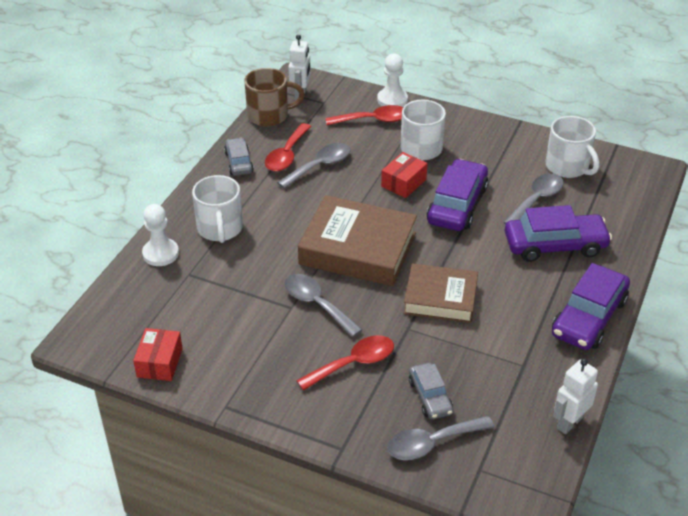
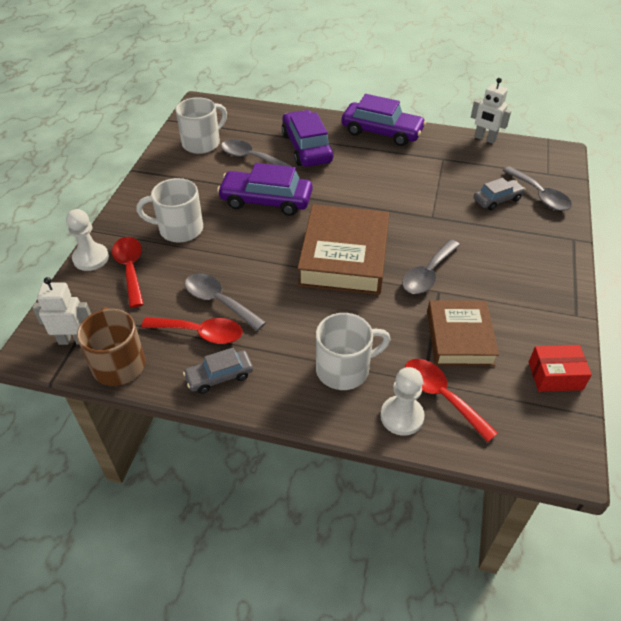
camera: 100 degrees left, 5 degrees up
(353, 363) = (486, 243): red spoon -> red spoon (441, 396)
(403, 183) = (239, 236): red box -> none
(440, 298) = (390, 202): brown book -> brown book (459, 338)

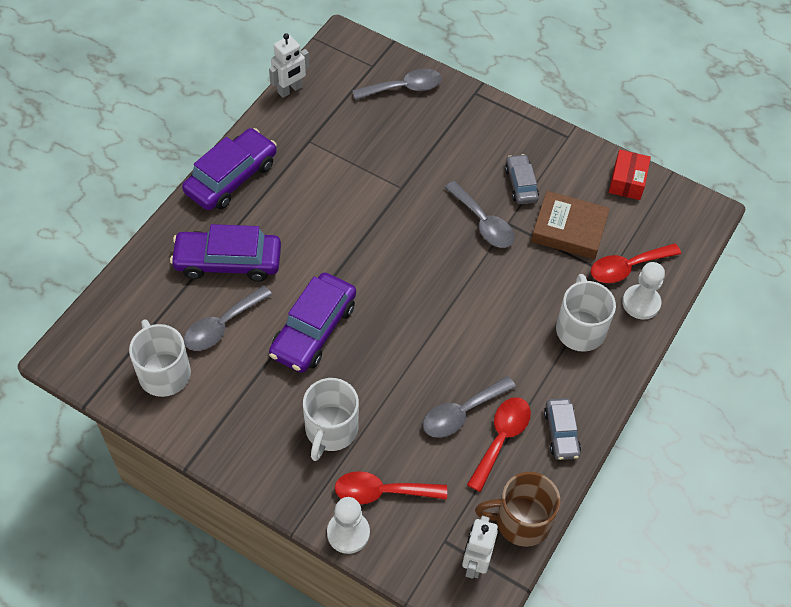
camera: 75 degrees left, 10 degrees up
(344, 257) = (434, 283): brown book -> none
(497, 199) = (396, 123): grey car -> grey car (521, 184)

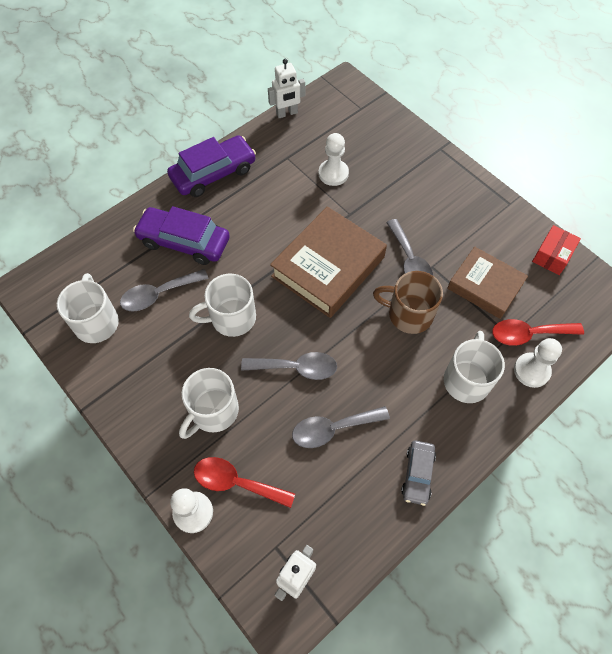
camera: 20 degrees right, 5 degrees up
(313, 330) = (231, 318): purple car -> white mug
(367, 147) = (333, 173): none -> white pawn
(398, 250) = (328, 267): none -> brown book
(404, 88) = (381, 132): grey spoon -> grey spoon (296, 368)
(501, 438) = (360, 463): red spoon -> none
(521, 184) = (454, 235): grey car -> none
(521, 521) = (352, 550): brown mug -> brown mug (408, 314)

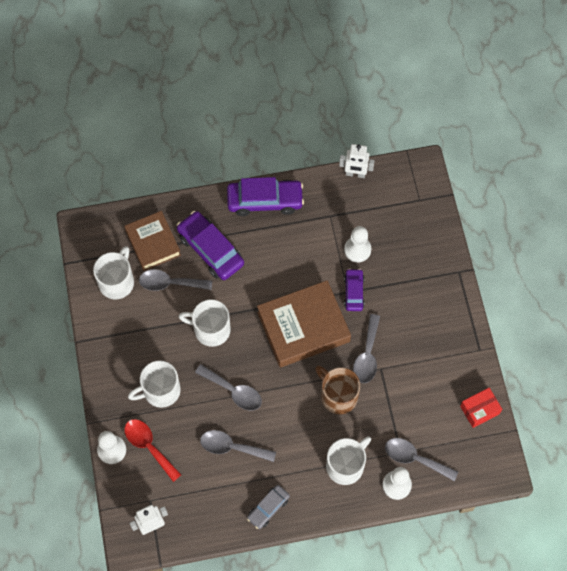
camera: 30 degrees right, 5 degrees up
(356, 211) = (354, 292): none -> purple car
(485, 286) = (410, 405): brown book -> brown book (153, 243)
(528, 334) = (414, 458): red spoon -> grey spoon

